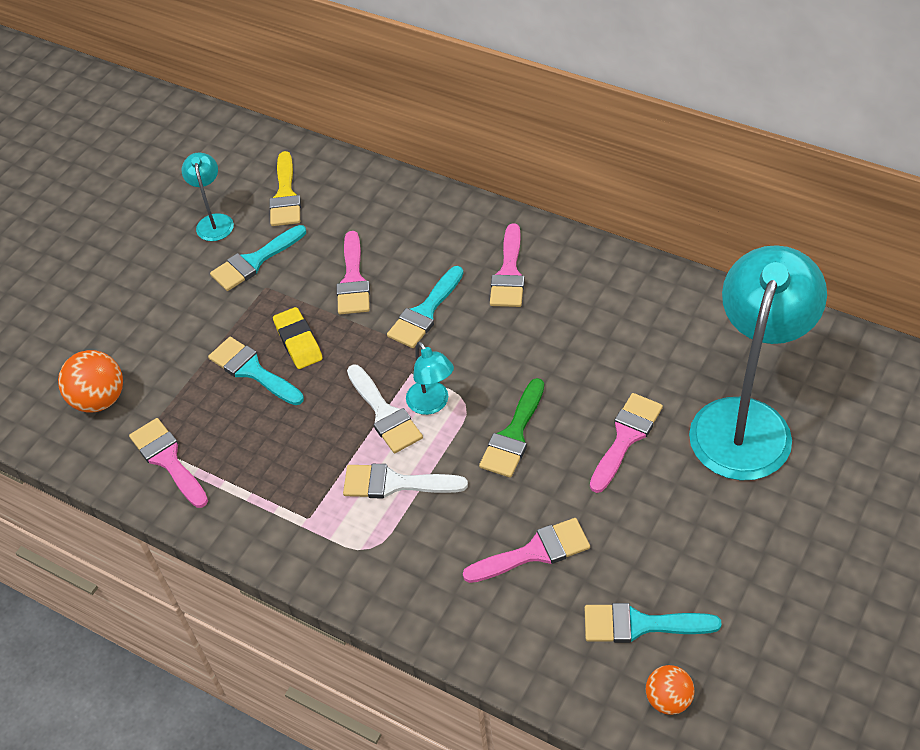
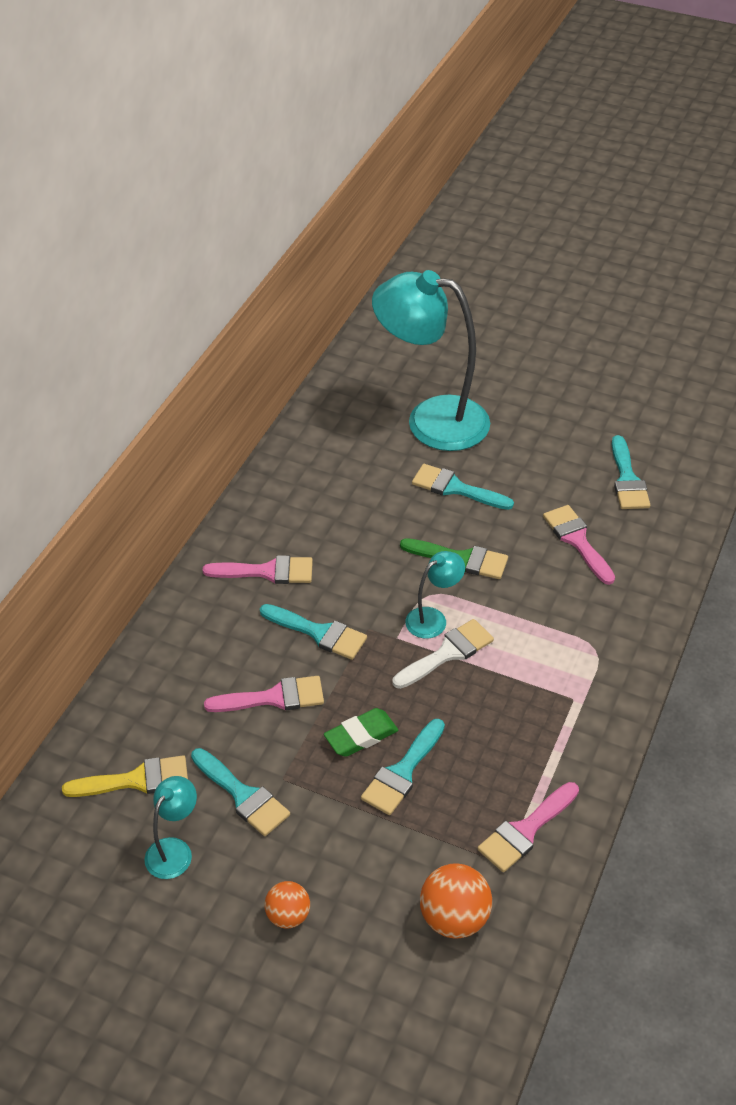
camera: 100 degrees left, 5 degrees down
(214, 221) = (174, 850): turquoise lamp -> turquoise lamp turned 135 degrees clockwise
(298, 341) = (361, 736): yellow eraser -> green eraser
(395, 483) = (525, 638): white brush -> none
(626, 437) = (455, 488): pink brush -> turquoise brush
(668, 699) = (683, 465): orange ball -> orange ball (288, 915)

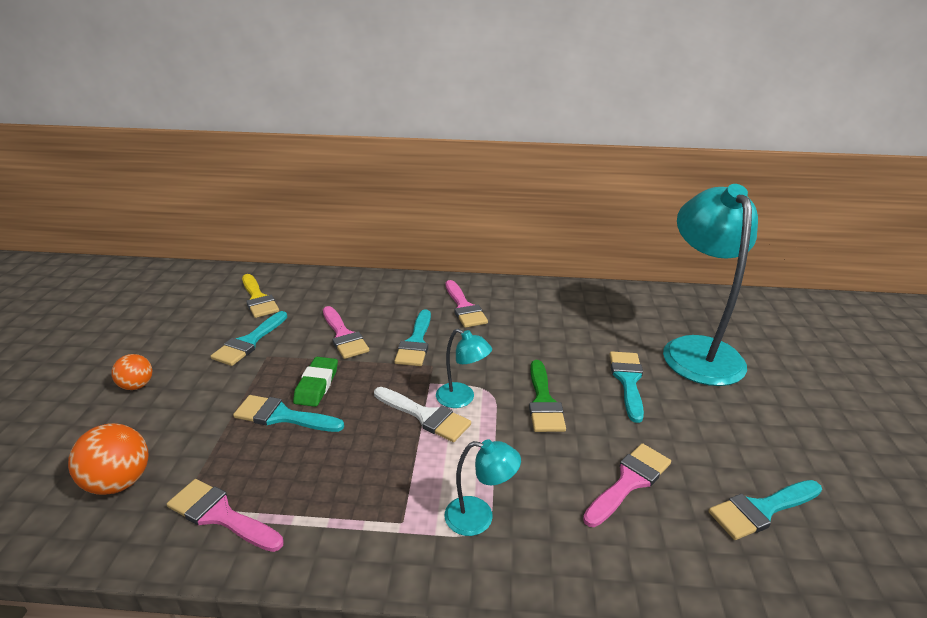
camera: 70 degrees right, 15 degrees down
(174, 850) = (200, 325): turquoise lamp -> turquoise lamp (479, 517)
(361, 736) = (317, 385): green eraser -> green eraser turned 60 degrees clockwise

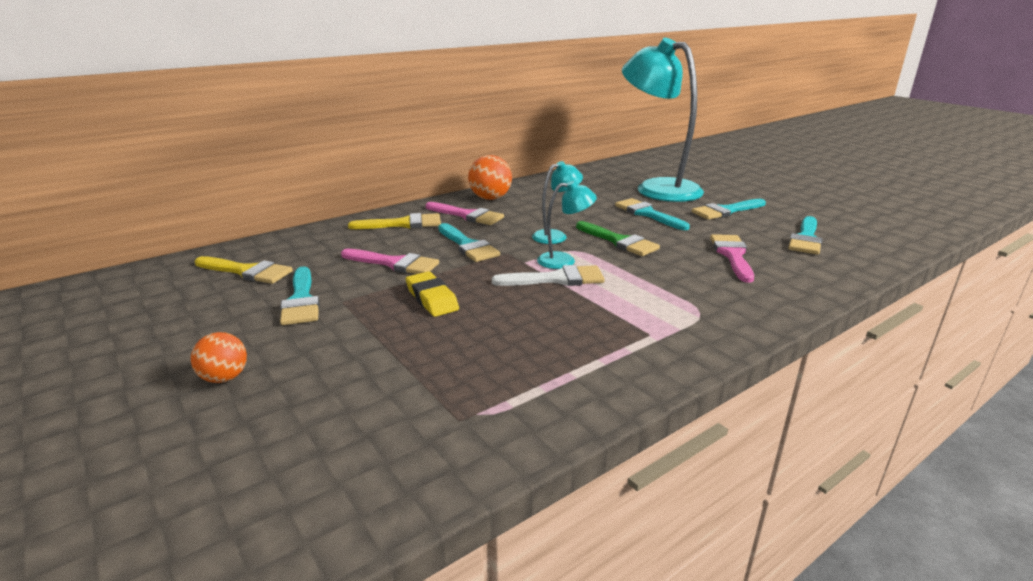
camera: 40 degrees left, 5 degrees down
(119, 482) = (358, 442): orange ball -> orange ball (490, 198)
(220, 515) = (509, 404): pink brush -> none
(282, 416) = (439, 328): turquoise brush -> turquoise brush (726, 211)
(317, 385) = (432, 299): green eraser -> yellow eraser
(406, 296) = (403, 224): none -> yellow brush
(479, 517) = (689, 308): turquoise lamp -> turquoise lamp (555, 236)

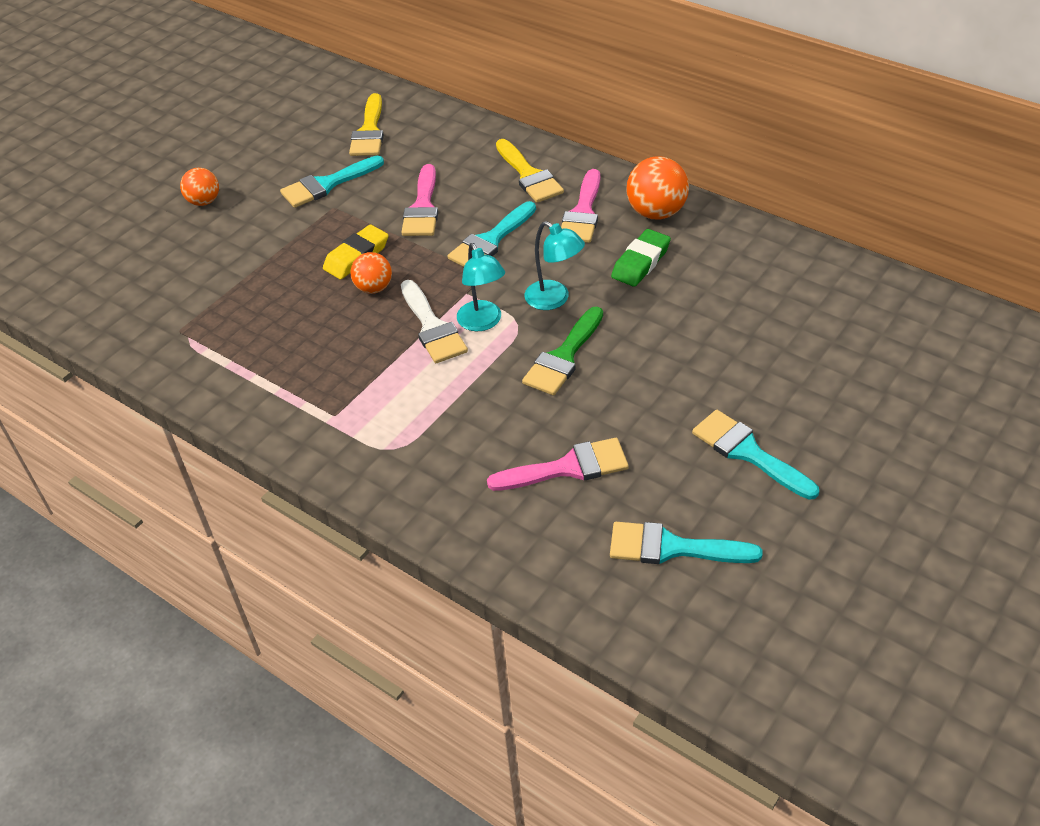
camera: 75 degrees right, 20 degrees up
(485, 296) = (374, 288): none -> orange ball
(537, 209) = (641, 262): none -> green eraser
(647, 214) = (683, 368): turquoise brush -> none
(657, 188) = (814, 364): turquoise lamp -> none

